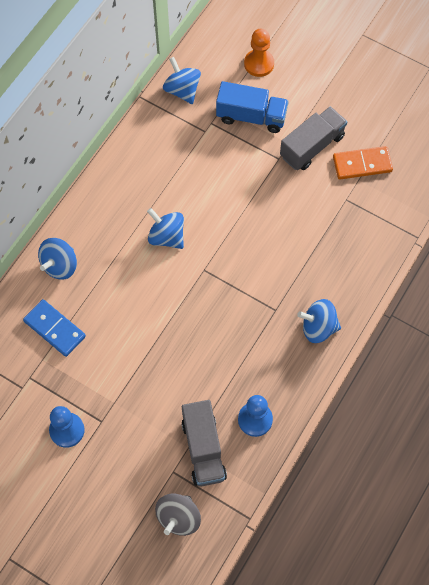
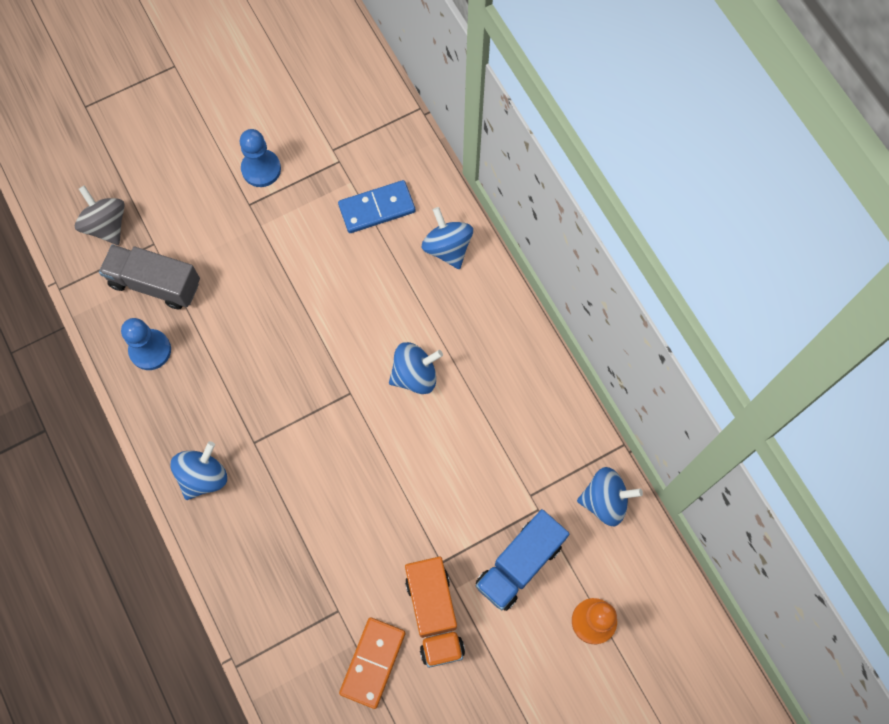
camera: 120 degrees right, 5 degrees up
(312, 146) = (434, 614): grey truck -> orange truck

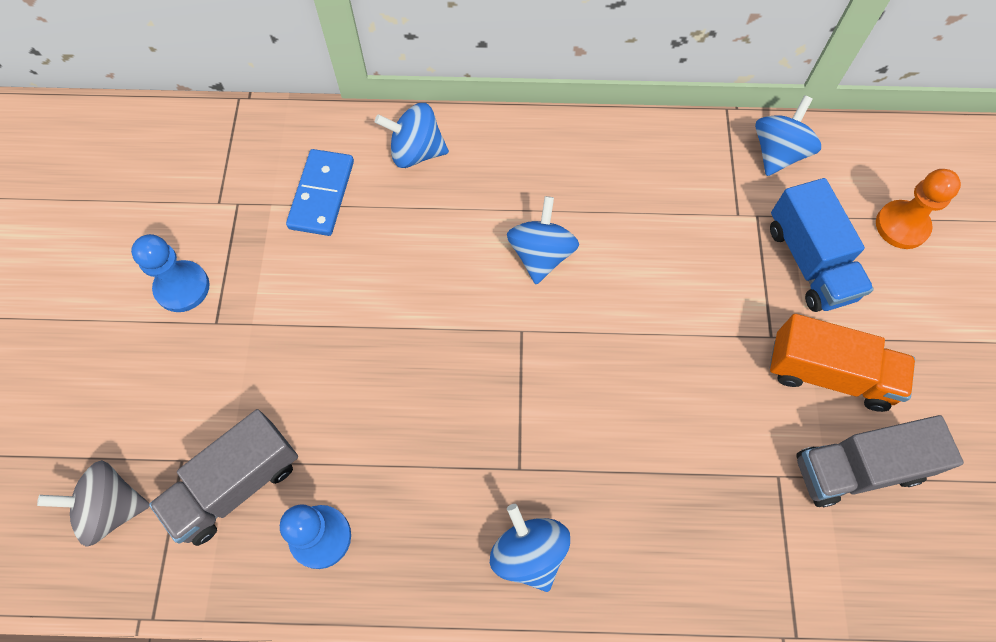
camera: 60 degrees left, 5 degrees down
(372, 662) = (858, 468): orange domino -> grey truck

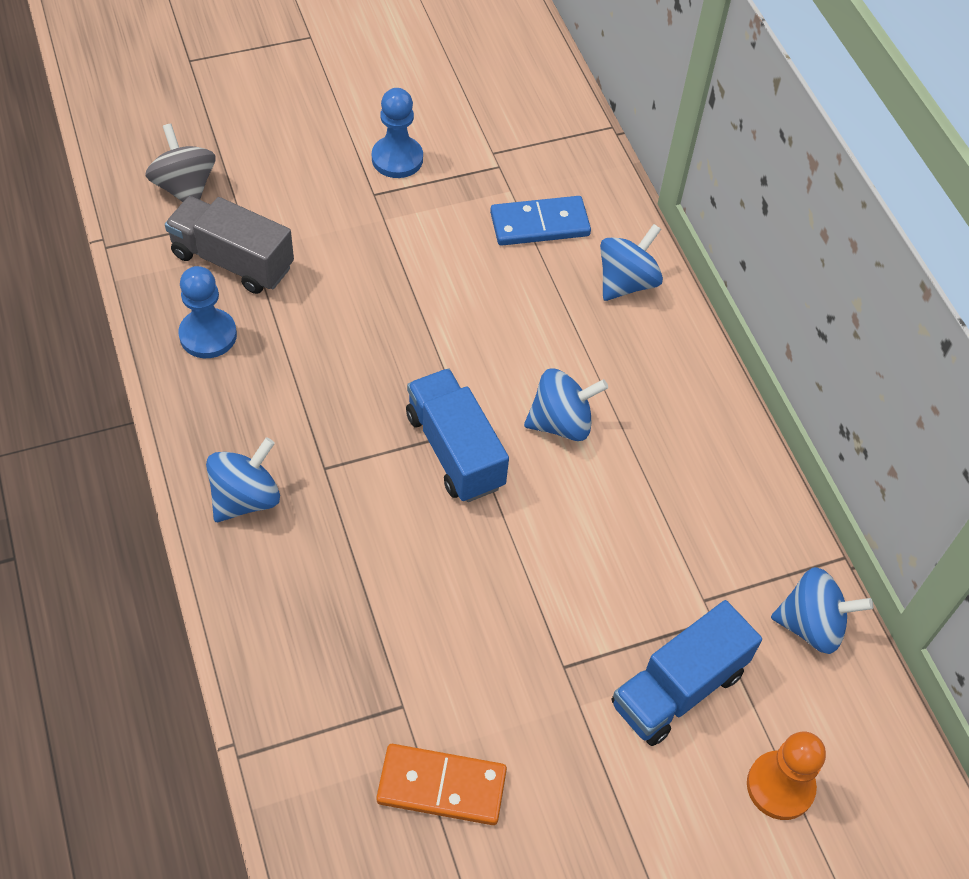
camera: 65 degrees right, 10 degrees down
(416, 152) = (626, 282): blue spinning top -> blue spinning top turned 60 degrees clockwise
(539, 349) = (455, 450): none -> blue truck
(829, 374) = (543, 735): orange truck -> none
(858, 468) = (441, 787): grey truck -> orange domino

